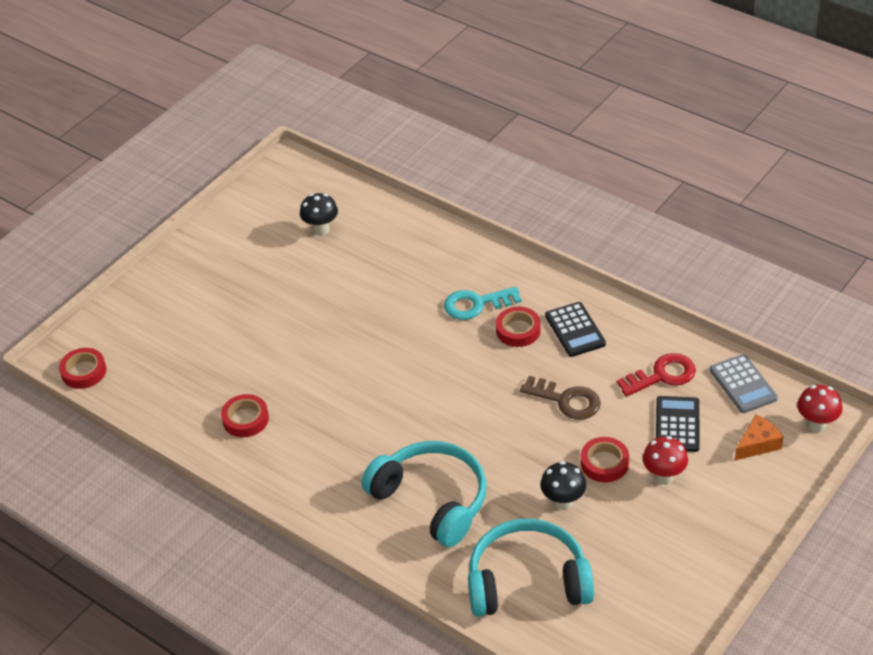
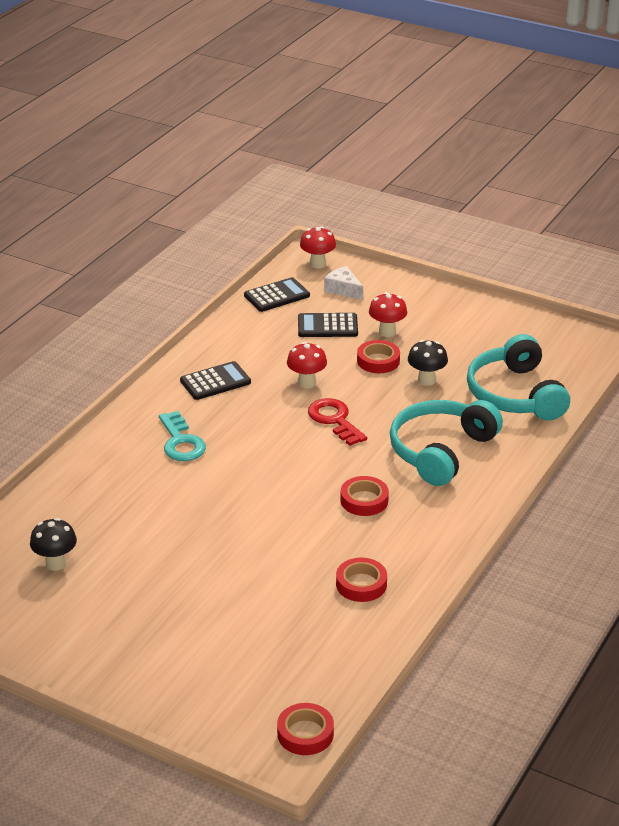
camera: 100 degrees left, 10 degrees down
(518, 330) = (217, 414): red tape -> red tape (364, 500)
(566, 400) = (306, 383): brown key -> red mushroom
(662, 375) = (270, 334): red key -> red key (334, 420)
(743, 384) = (277, 296): grey calculator -> black calculator
(757, 444) = (343, 289): orange cheese -> white cheese

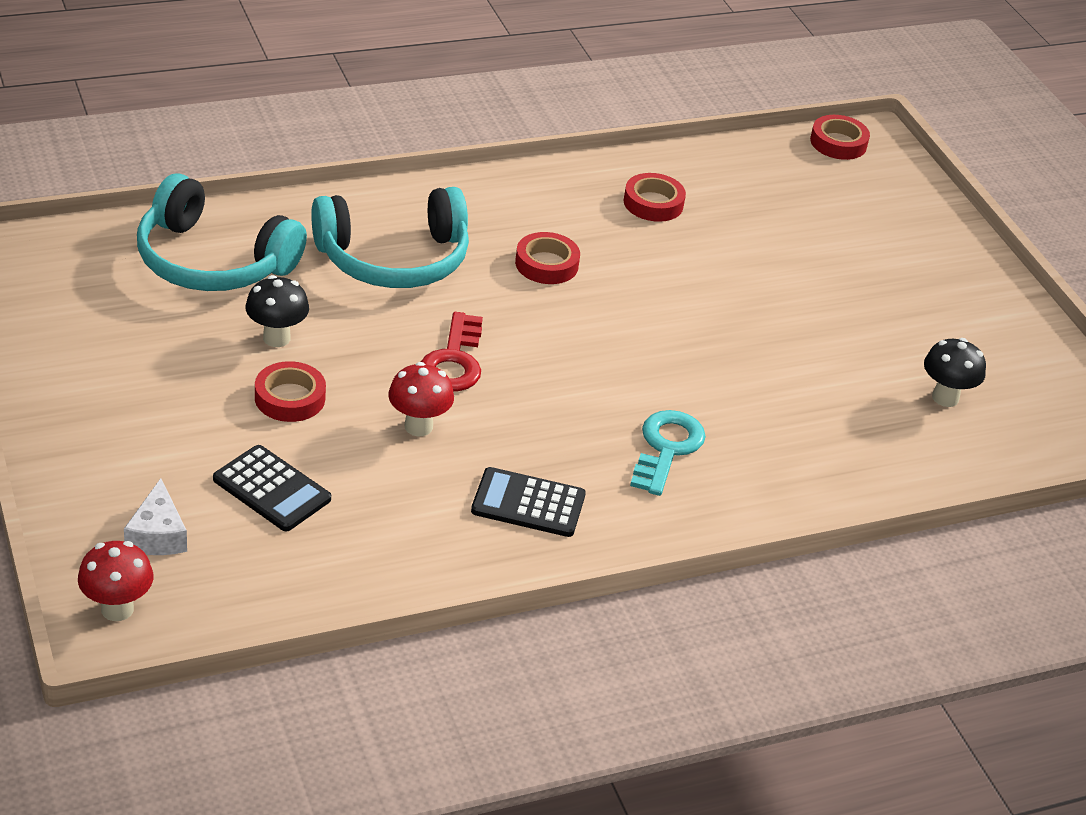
camera: 145 degrees left, 5 degrees up
(277, 296) = (262, 590): black calculator -> none
(387, 332) = (213, 429): red mushroom -> none
(515, 394) = (212, 261): turquoise headphones -> turquoise headphones turned 90 degrees clockwise

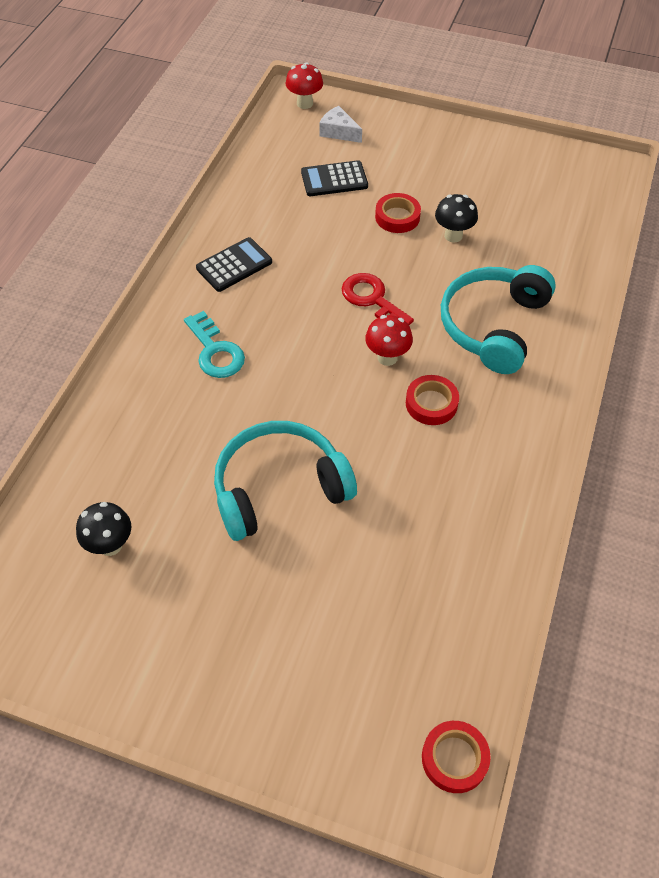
camera: 135 degrees right, 15 degrees up
(212, 261) = (547, 242): turquoise headphones -> turquoise headphones (279, 488)
(418, 426) = (331, 255): red mushroom -> red mushroom (387, 357)
(653, 203) = (459, 522): red tape -> none

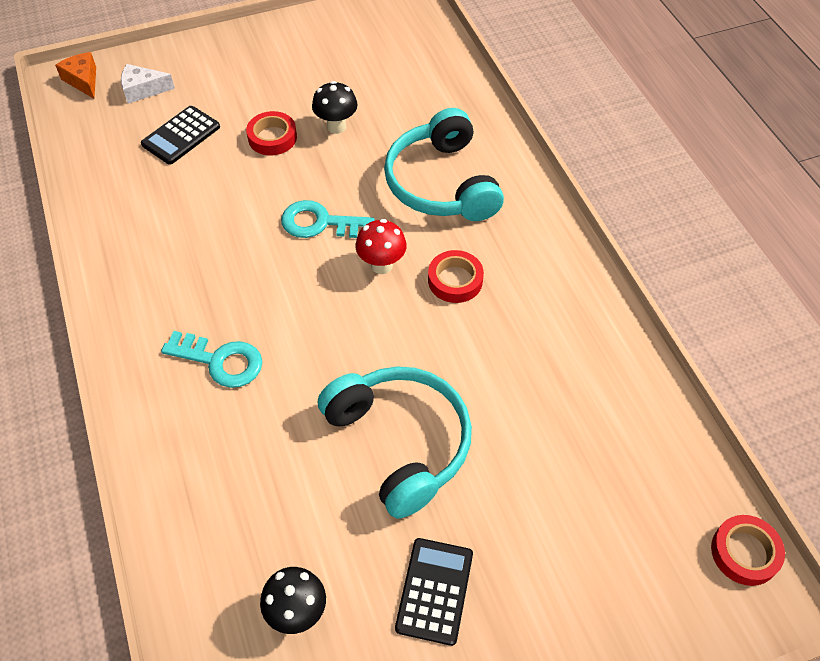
camera: 40 degrees left, 0 degrees up
(234, 265) = (160, 270): black calculator -> black calculator (434, 591)
(279, 488) = (400, 442): turquoise headphones -> turquoise headphones turned 120 degrees clockwise
(304, 103) = (83, 80): red mushroom -> orange cheese
(372, 299) = (320, 223): red key -> turquoise key

